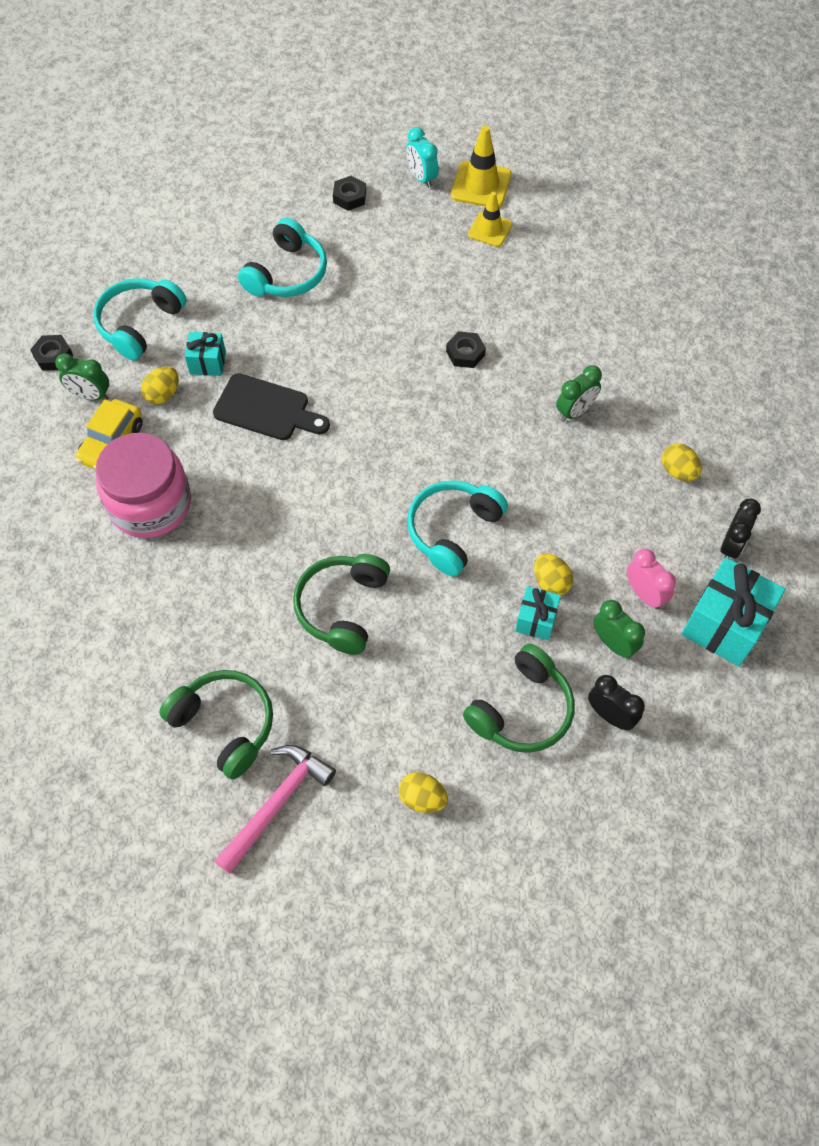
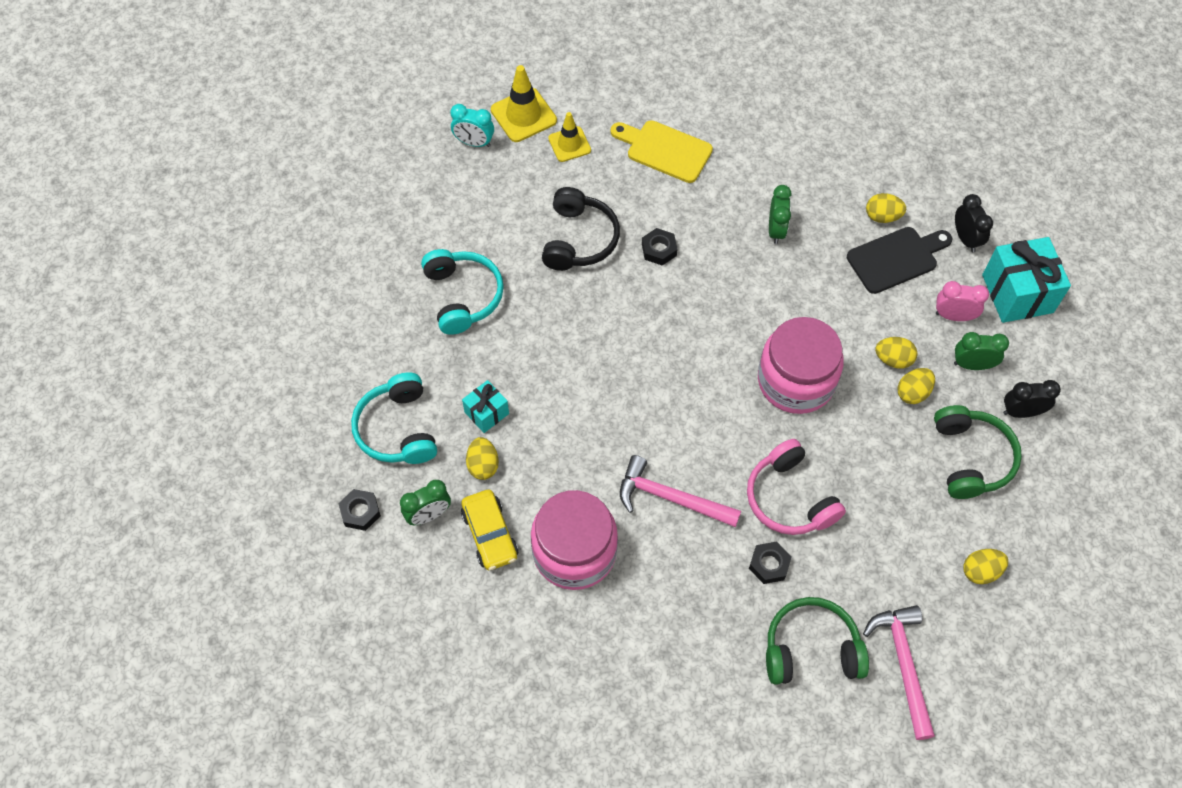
camera: 45 degrees left, 0 degrees up
(258, 528) = (670, 498): none -> pink hammer
(267, 409) = (572, 409): black cutting board -> black cutting board (896, 258)
(342, 607) = (789, 498): green headphones -> pink headphones
(349, 197) = (438, 199): black nut -> black nut (769, 564)
(415, 300) = (579, 239): none -> black headphones
(453, 530) = (796, 381): turquoise headphones -> pink jar
(536, 620) = (913, 392): turquoise gift -> yellow egg
(558, 287) = (664, 150): none -> yellow cutting board

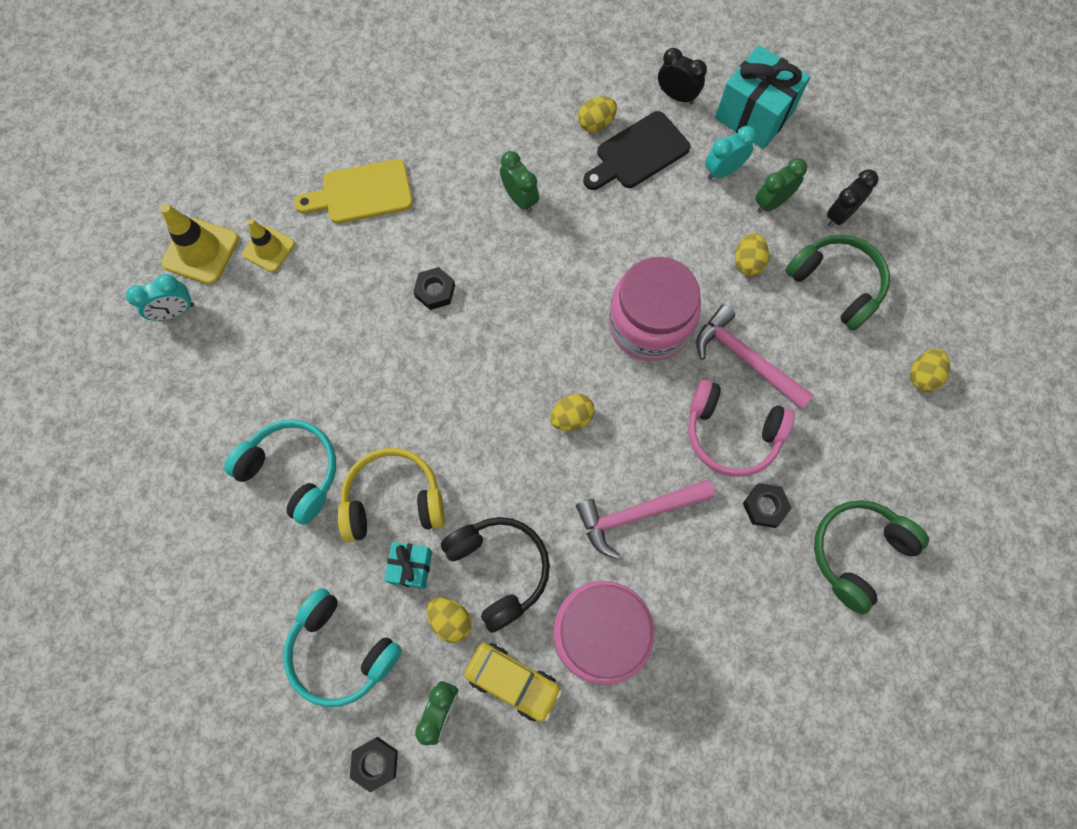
camera: 40 degrees left, 10 degrees up
(512, 362) = (393, 500): none -> yellow headphones
(579, 239) = (355, 334): black headphones -> black headphones (499, 569)
(893, 359) = (709, 245): yellow egg -> yellow egg (571, 418)
(896, 258) = (638, 153): black cutting board -> black cutting board turned 150 degrees counterclockwise
(903, 664) = (934, 505): pink hammer -> pink hammer (745, 359)
(953, 316) = (723, 171): pink clock -> turquoise clock

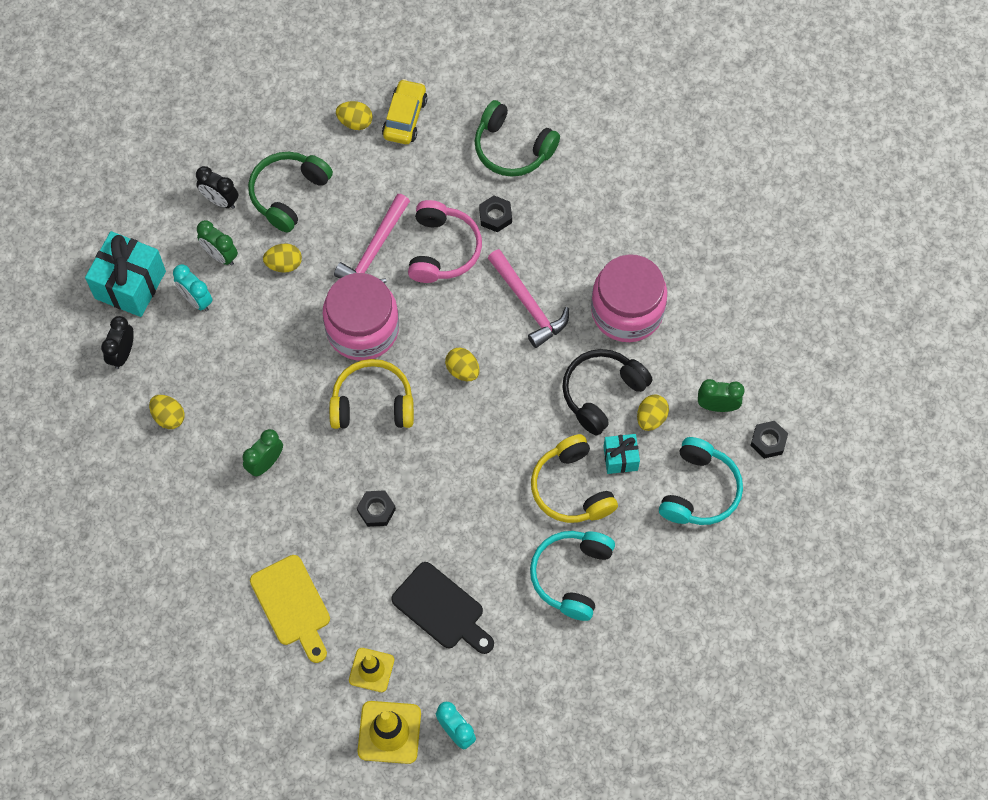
camera: 105 degrees left, 5 degrees down
(513, 681) = (680, 362): yellow car -> yellow car (405, 118)
(558, 314) = (372, 403): none -> yellow headphones
(638, 153) = (193, 374): black cutting board -> black cutting board (441, 609)

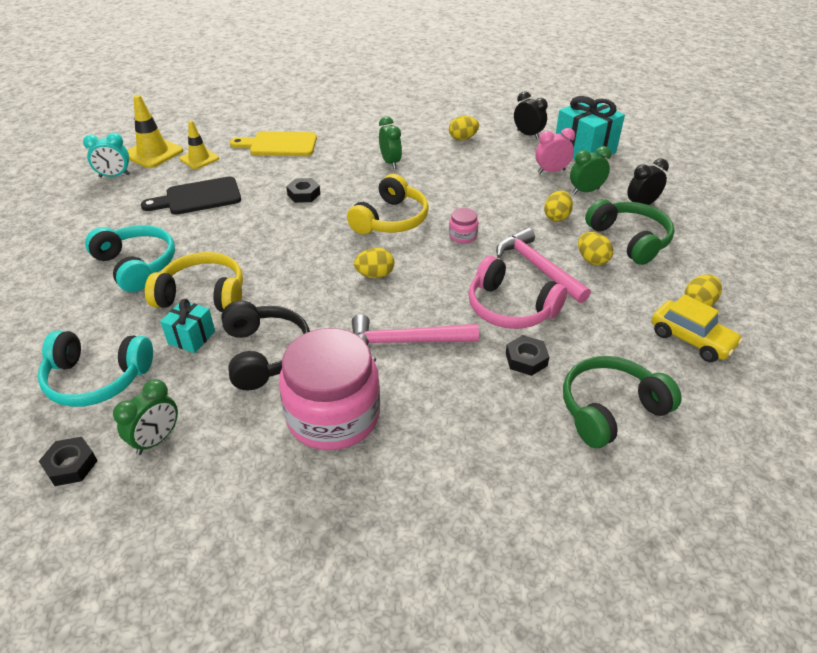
camera: 120 degrees right, 25 degrees down
(196, 300) = (551, 171): turquoise clock -> pink clock
(362, 329) = (463, 236): pink jar -> pink jar, size x0.40
(651, 418) = (203, 378): yellow egg -> yellow egg (592, 260)
(699, 490) = (97, 379): turquoise headphones -> turquoise headphones turned 45 degrees counterclockwise

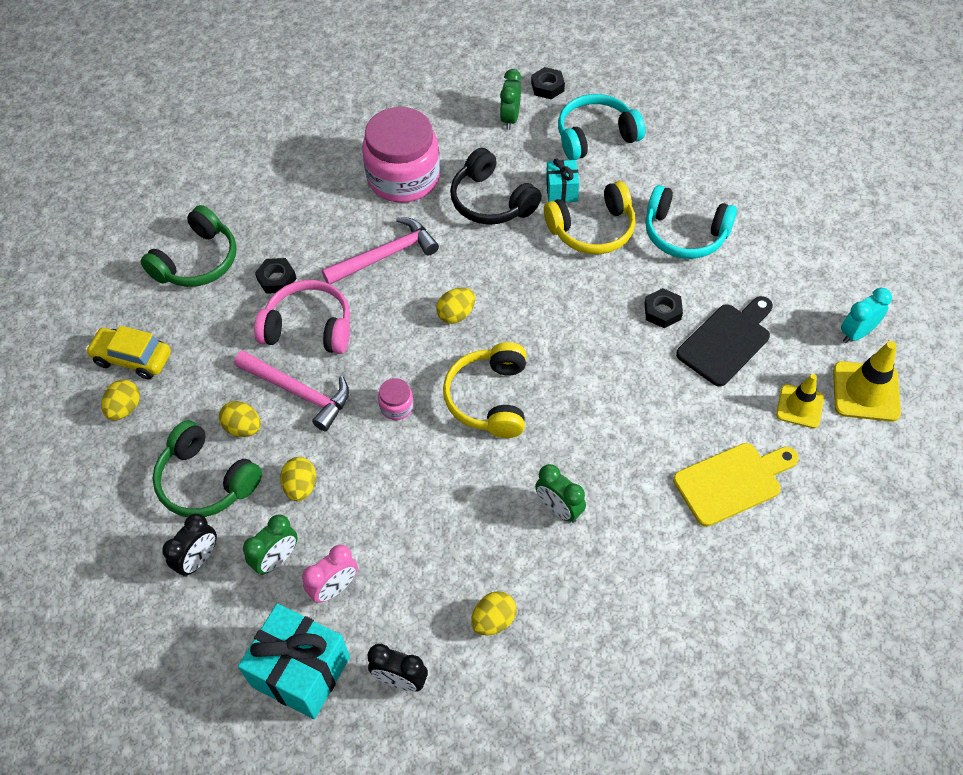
camera: 155 degrees right, 15 degrees up
(304, 194) = (617, 398): black nut -> black nut (662, 311)

